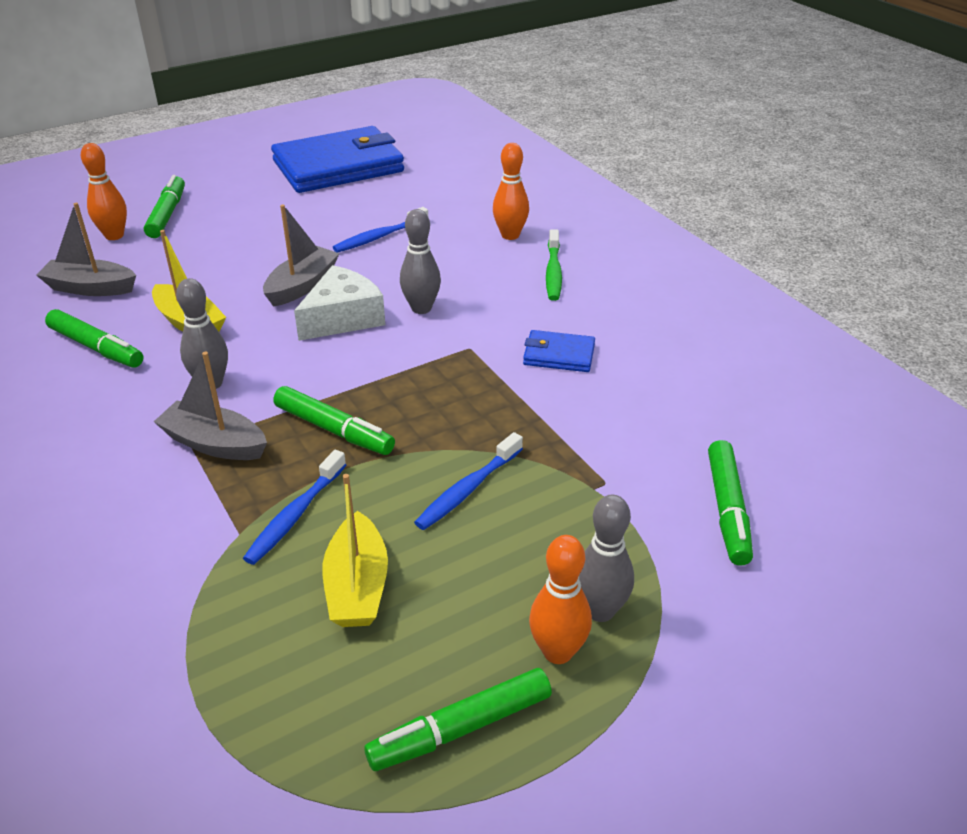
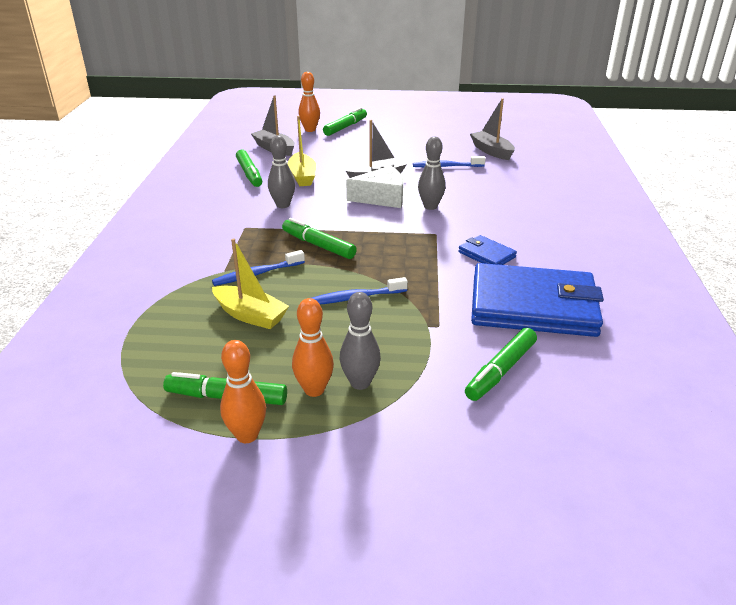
camera: 35 degrees right, 5 degrees down
(214, 443) = (255, 230): grey boat -> grey boat (491, 151)
(334, 430) = (318, 245): green marker -> green marker turned 150 degrees clockwise
(338, 166) = (462, 127): blue wallet -> blue wallet (533, 306)
(357, 586) = (250, 315): yellow boat -> yellow boat turned 90 degrees counterclockwise
(510, 235) = (528, 187): orange bowling pin -> orange bowling pin (247, 435)
(553, 272) = (534, 213): green toothbrush -> none

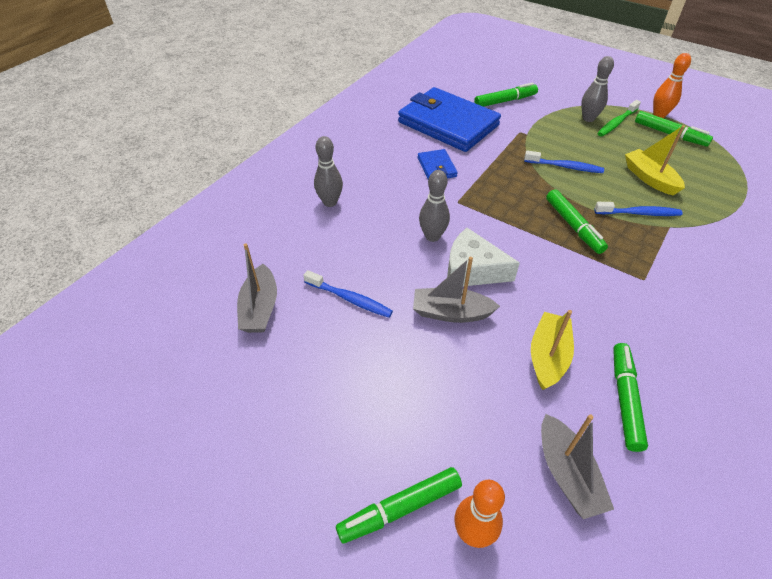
camera: 150 degrees left, 15 degrees up
(283, 205) = (592, 302): grey bowling pin -> grey bowling pin (330, 202)
(314, 390) = (616, 123): orange bowling pin -> green toothbrush

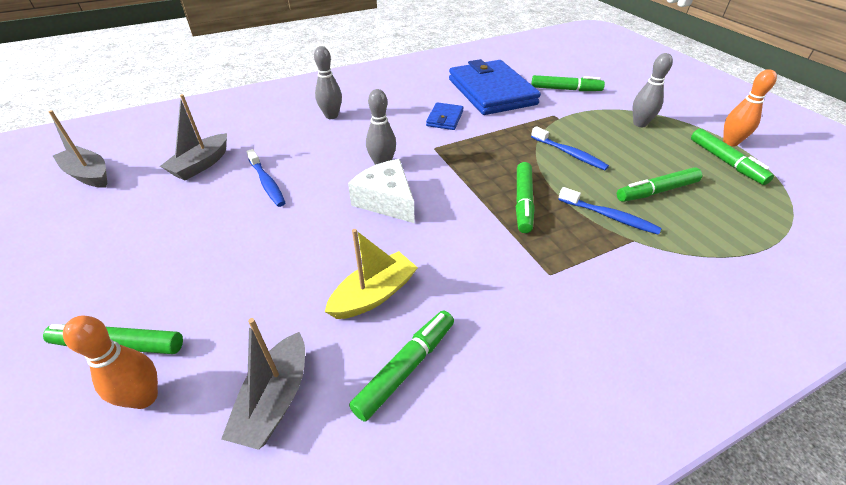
camera: 30 degrees right, 5 degrees down
(451, 312) = (331, 224): grey boat -> grey boat (89, 175)
(616, 123) = (669, 135): green toothbrush -> none
(649, 178) = (656, 191): yellow boat -> green marker

